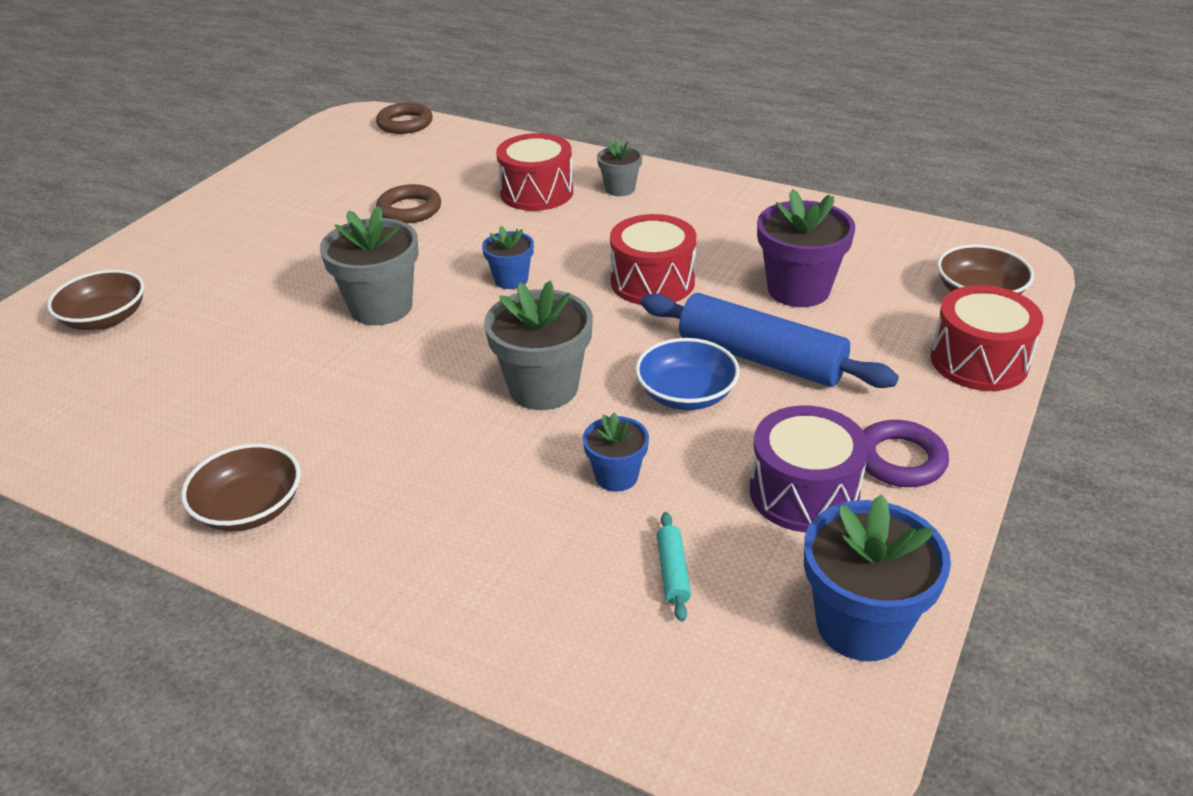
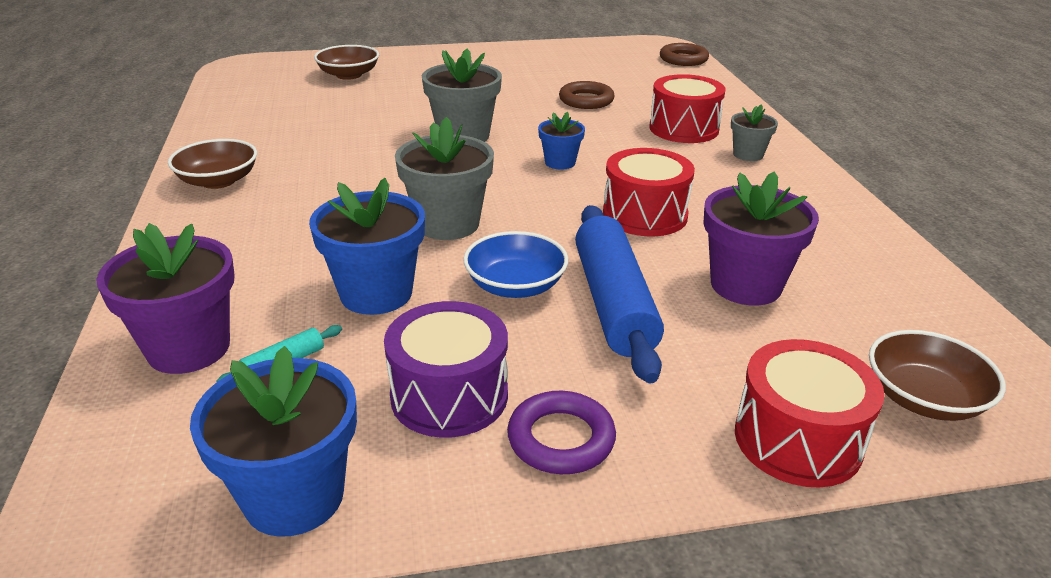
camera: 50 degrees right, 5 degrees down
(587, 629) = (189, 348): none -> purple flower pot
(616, 476) = (376, 293): blue flower pot -> blue flower pot, size x1.78

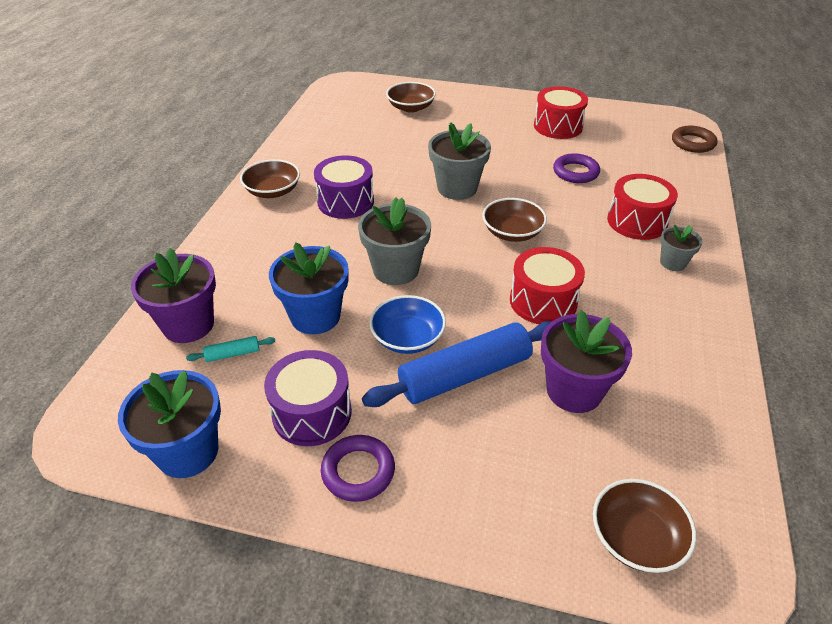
camera: 25 degrees right, 10 degrees up
(330, 173) = (345, 201): none -> purple drum
(560, 162) = (512, 232): blue flower pot -> brown bowl
(586, 100) = (575, 172): brown ring -> purple ring
(613, 303) = (464, 375): blue rolling pin -> blue rolling pin turned 45 degrees clockwise
(797, 440) = (513, 534): red drum -> red drum (558, 126)

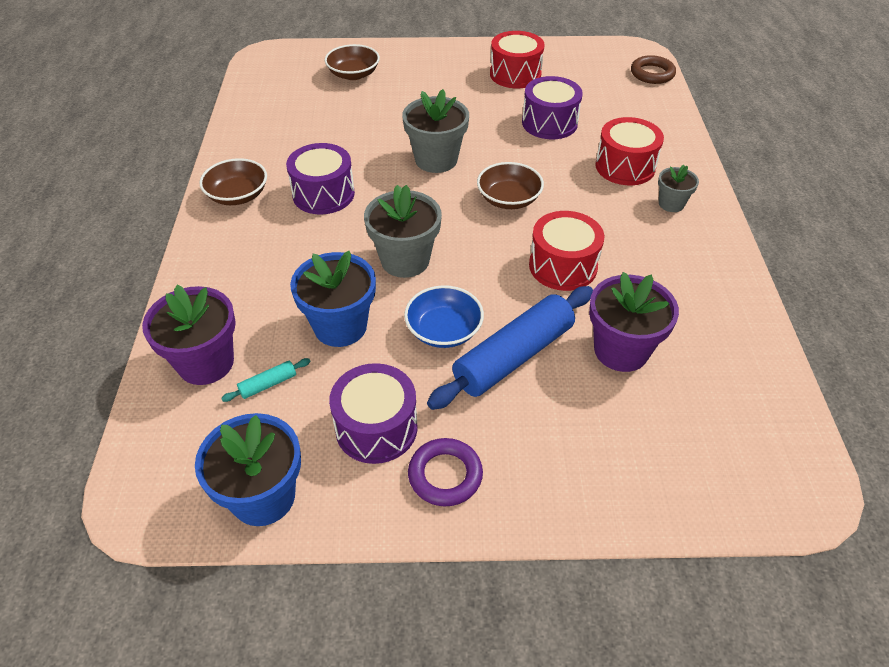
camera: 15 degrees left, 5 degrees up
(575, 172) = (549, 123): purple ring -> purple drum
(636, 538) = (719, 476): brown bowl -> none

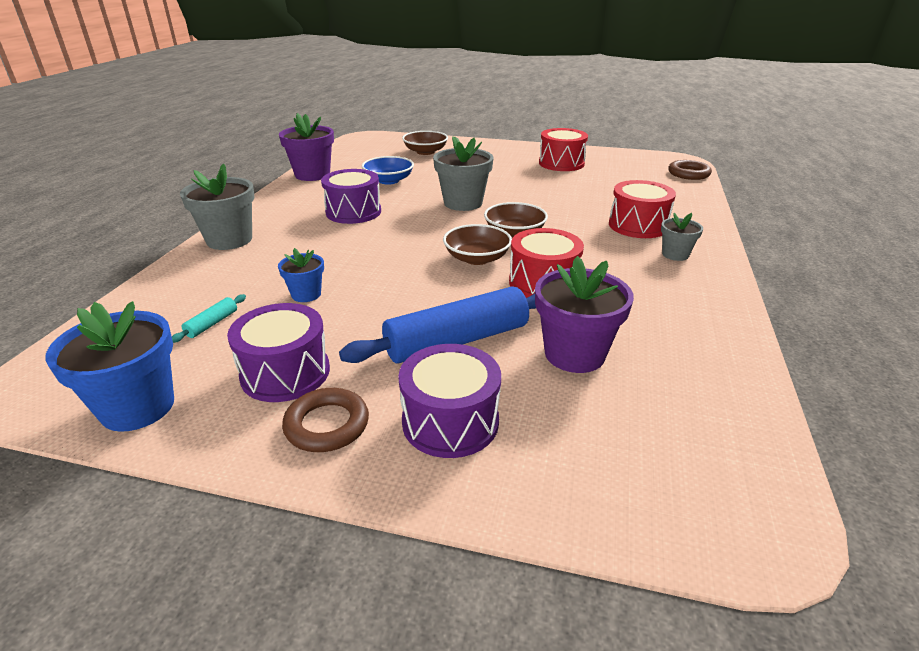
camera: 15 degrees right, 15 degrees down
(206, 363) = (172, 301): purple flower pot -> purple flower pot (312, 175)
(238, 195) = (284, 205): brown bowl -> brown bowl (477, 258)
(268, 384) = (212, 324): turquoise rolling pin -> turquoise rolling pin turned 45 degrees counterclockwise
(340, 326) = (306, 294): blue flower pot -> blue flower pot, size x0.56
(405, 260) = (395, 259): grey flower pot -> grey flower pot (229, 240)
(444, 330) = (400, 311): blue bowl -> blue bowl (389, 180)
(445, 475) = (327, 425): purple ring -> brown ring
(549, 123) = (577, 192): purple drum -> purple drum (450, 421)

